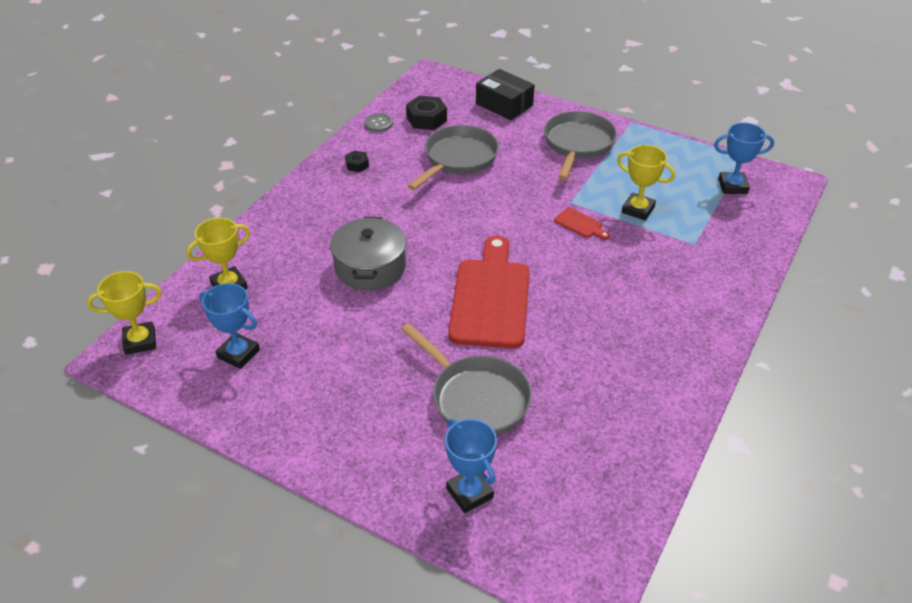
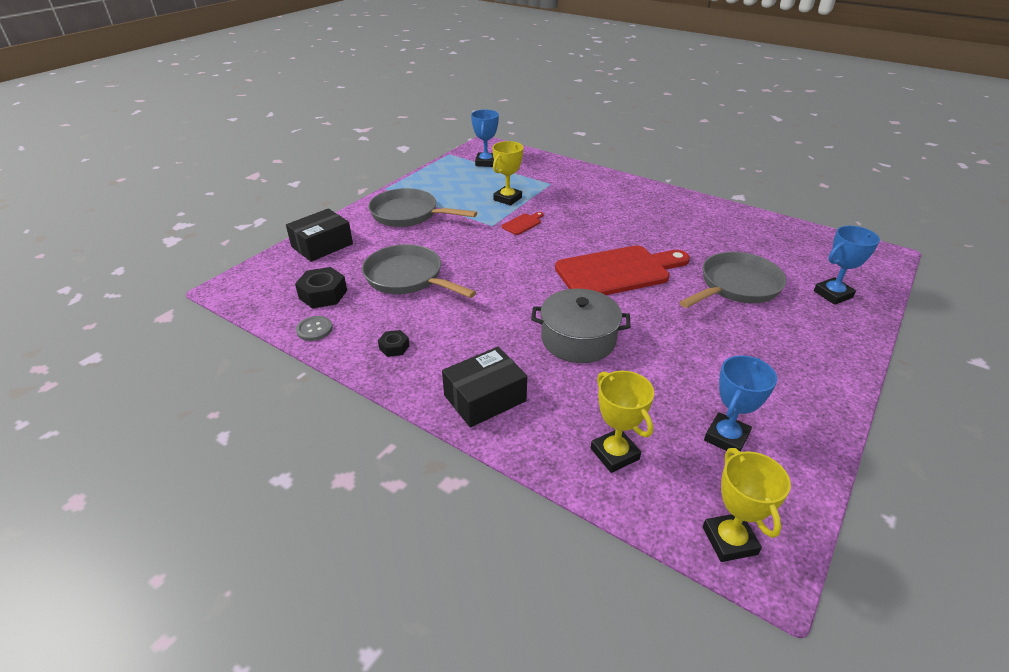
camera: 85 degrees left, 5 degrees down
(295, 216) = (485, 398): none -> black box
(491, 298) = (618, 272): red cutting board -> red cutting board turned 150 degrees clockwise

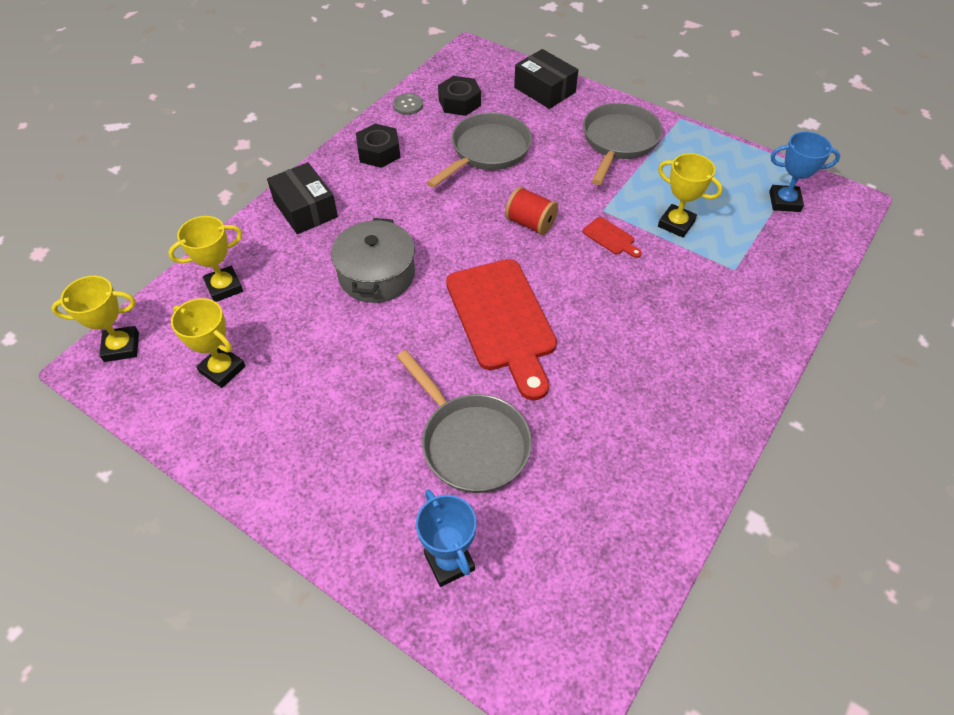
camera: 90 degrees right, 15 degrees up
(394, 347) = (379, 152): black nut -> black nut, size x1.76
(507, 257) = (530, 223): none -> red spool
(726, 437) = (222, 369): blue trophy -> yellow trophy

